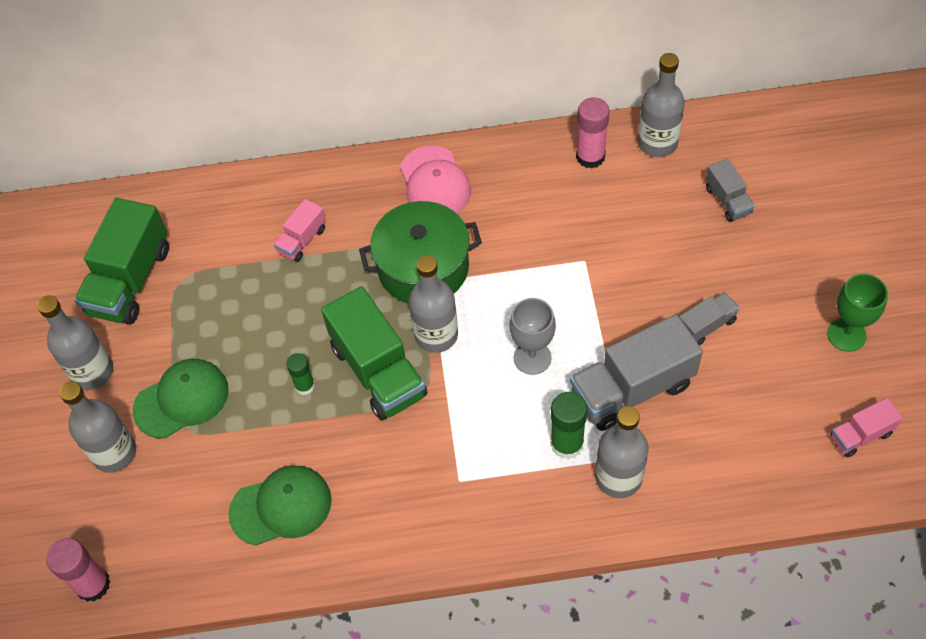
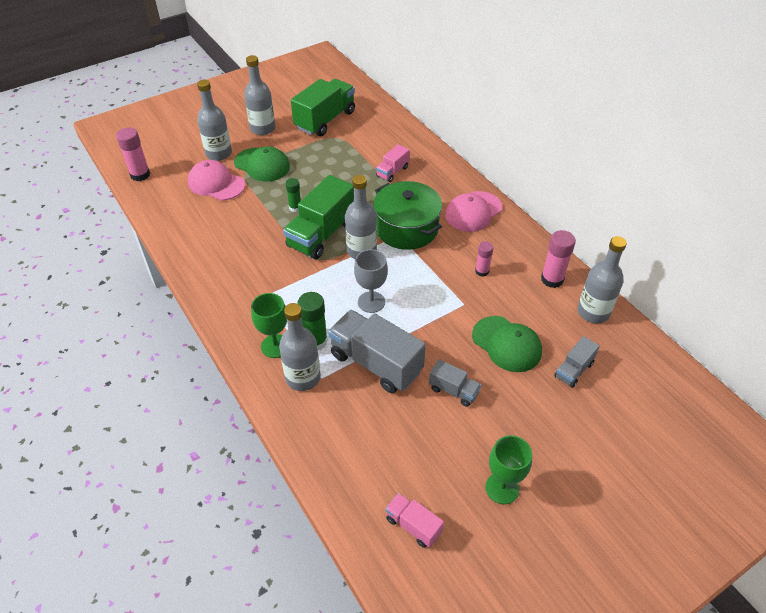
camera: 60 degrees right, 10 degrees down
(130, 280) = (325, 120): green truck -> green truck turned 135 degrees clockwise
(186, 476) = (216, 183): none -> pink cap
(281, 506) = (213, 226): green cap -> green cap (506, 344)
(302, 240) = (392, 172): pink truck -> pink truck turned 60 degrees counterclockwise
(542, 219) = (482, 271): none -> pink glue stick
(553, 493) = (275, 346): none -> green goblet

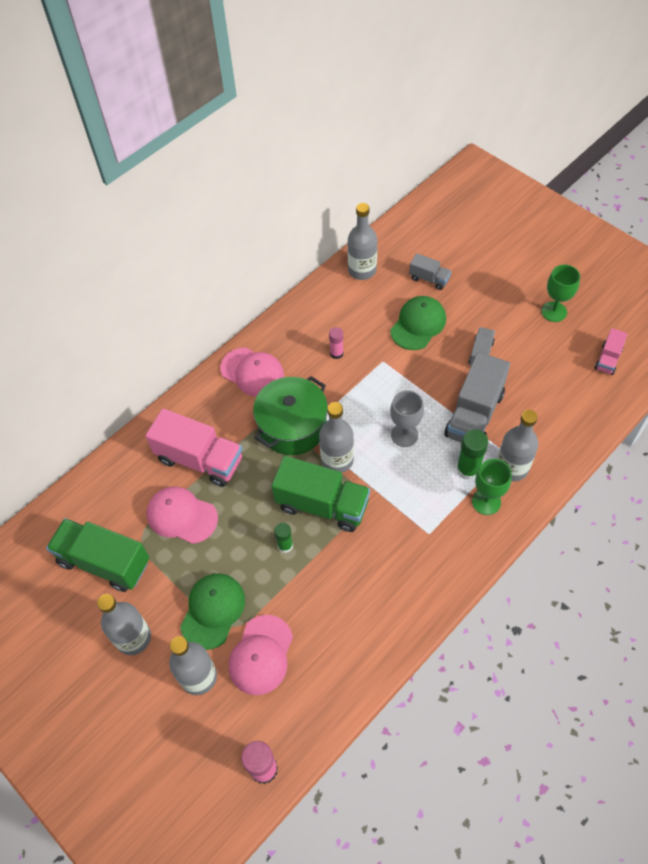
camera: 100 degrees left, 10 degrees up
(346, 158) = (181, 516): none -> pink cap
(392, 172) = (200, 460): pink truck -> pink truck, size x1.96
(552, 279) = (331, 300): pink glue stick -> none

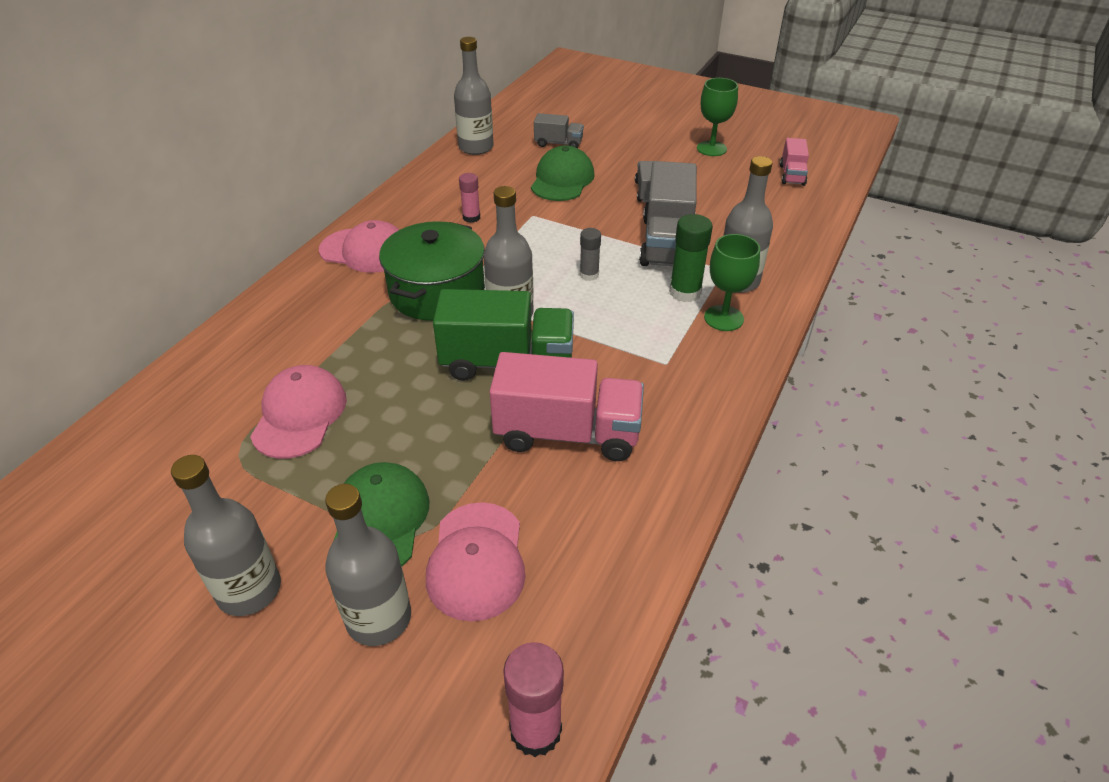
camera: 20 degrees left, 15 degrees down
(104, 562) = (180, 497): green truck -> none
(181, 516) = (299, 415): pink cap -> pink cap turned 90 degrees clockwise
(200, 460) = (313, 348): pink truck -> pink truck (567, 433)
(285, 545) = (469, 417): green glue stick -> none
(404, 435) = (589, 275): grey goblet -> grey glue stick

